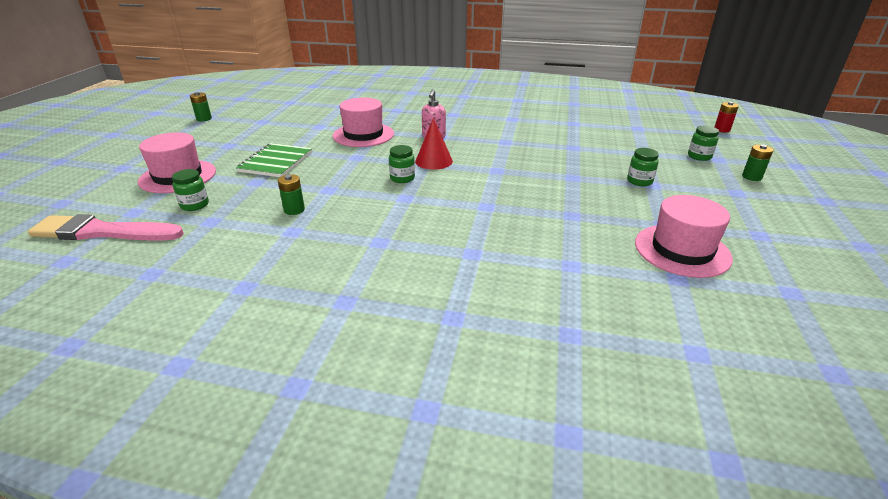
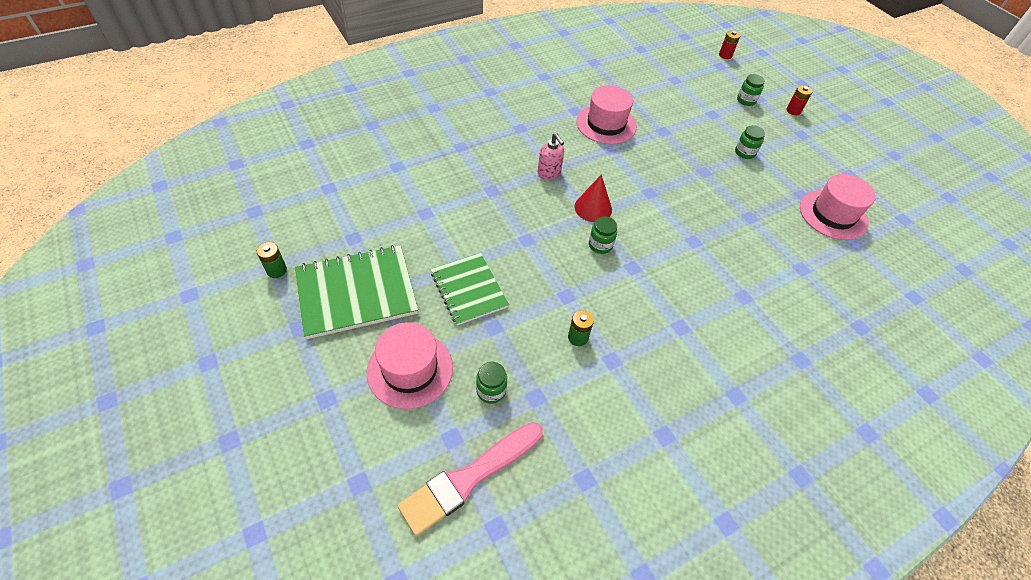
camera: 45 degrees left, 20 degrees up
(219, 139) = (356, 293): none -> green notebook
(363, 135) = (487, 203): pink hat -> pink hat (606, 124)
(751, 177) = (793, 111): green battery -> red battery

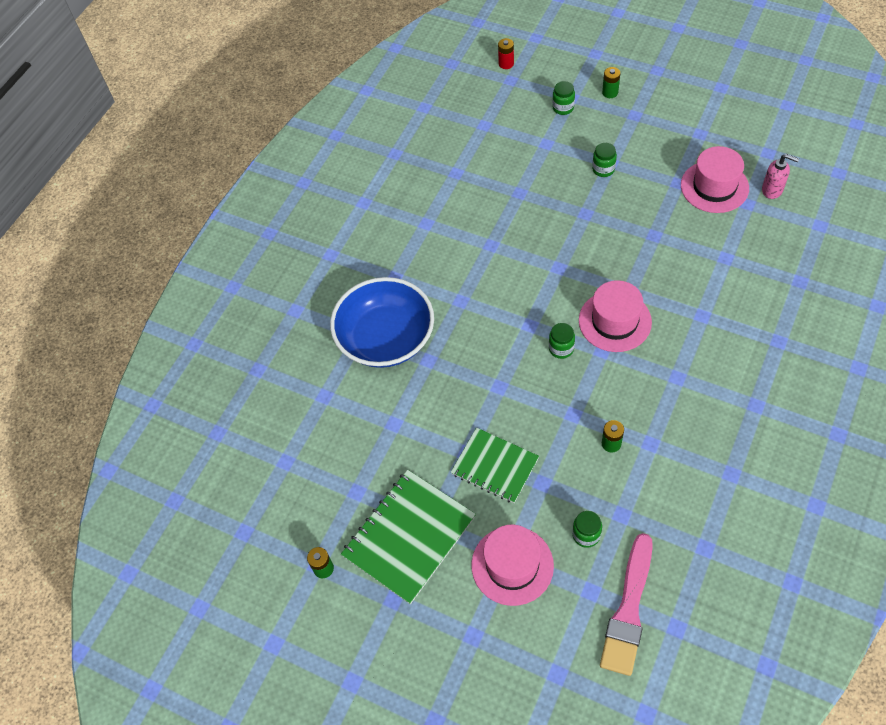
camera: 25 degrees left, 5 degrees up
(476, 159) = (386, 338): none -> blue bowl
(549, 173) = (461, 307): pink soap dispenser -> pink soap dispenser (772, 190)
(593, 208) = (526, 316): red cone -> none
(606, 124) = (465, 220): pink hat -> pink hat (615, 321)
(793, 111) = (610, 92): red battery -> green battery

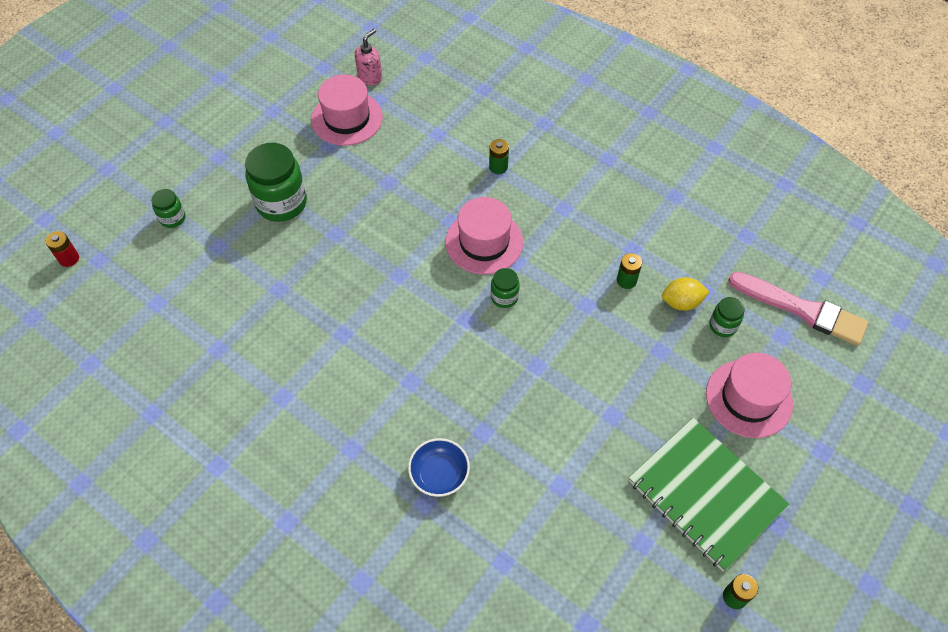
camera: 85 degrees left, 0 degrees up
(386, 338) = (439, 474): blue bowl -> blue bowl, size x0.47
(495, 466) = (634, 391): green notebook -> none
(601, 495) = (681, 302): none -> yellow lemon
(603, 169) = (281, 203): green jar -> green jar, size x1.98
(610, 92) = (174, 170): green battery -> green battery (498, 167)

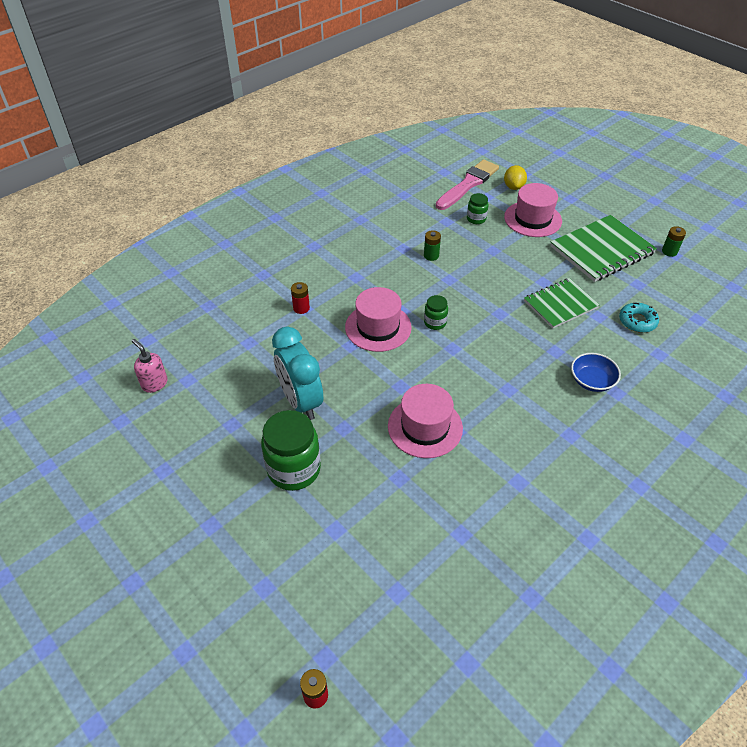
camera: 80 degrees left, 10 degrees down
(173, 218) = (285, 574): green jar -> none
(347, 118) = (202, 407): pink hat -> pink hat (425, 427)
(365, 192) = (301, 401): none -> turquoise clock
(498, 167) = (301, 308): green battery -> red battery
(561, 537) = (637, 321): none -> turquoise donut
(571, 437) = (560, 304): none -> green notebook
(681, 302) = (454, 233): yellow lemon -> yellow lemon (513, 187)

